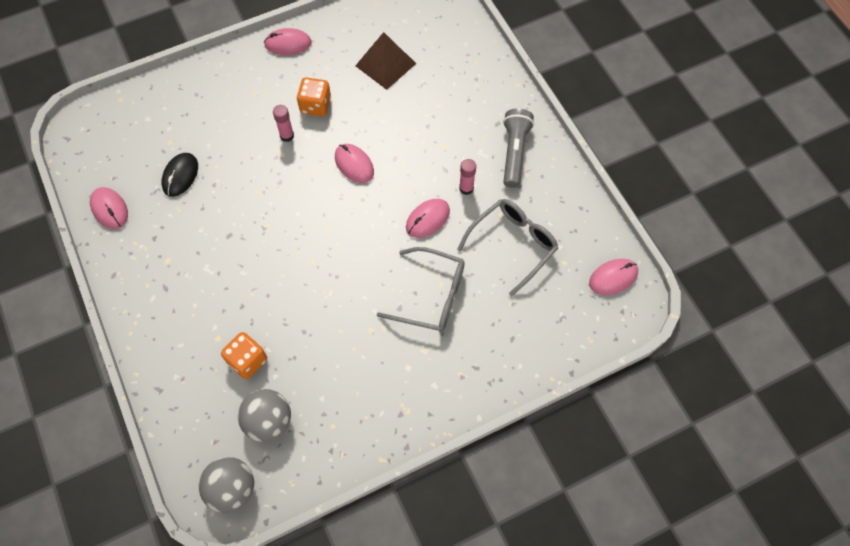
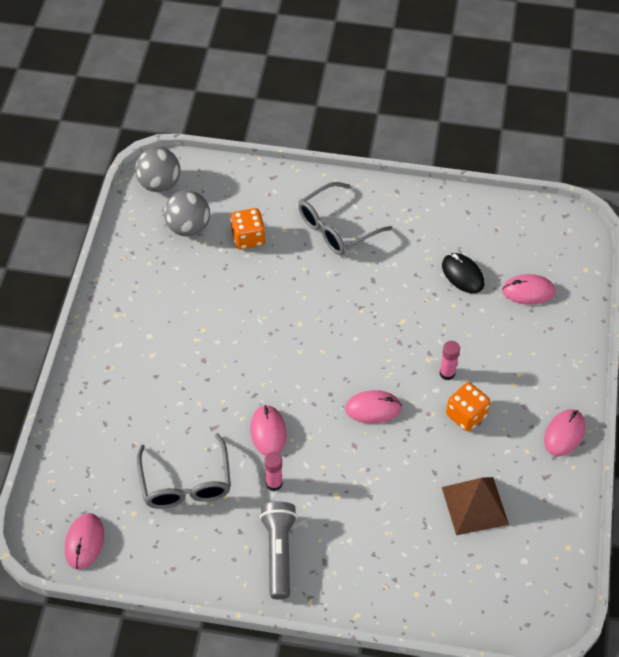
camera: 125 degrees right, 10 degrees down
(109, 209) = (464, 214): pink mouse -> pink mouse (528, 291)
(431, 296) = (194, 389): grey glasses -> grey glasses (336, 227)
(514, 152) = (279, 553): grey flashlight -> grey flashlight turned 135 degrees counterclockwise

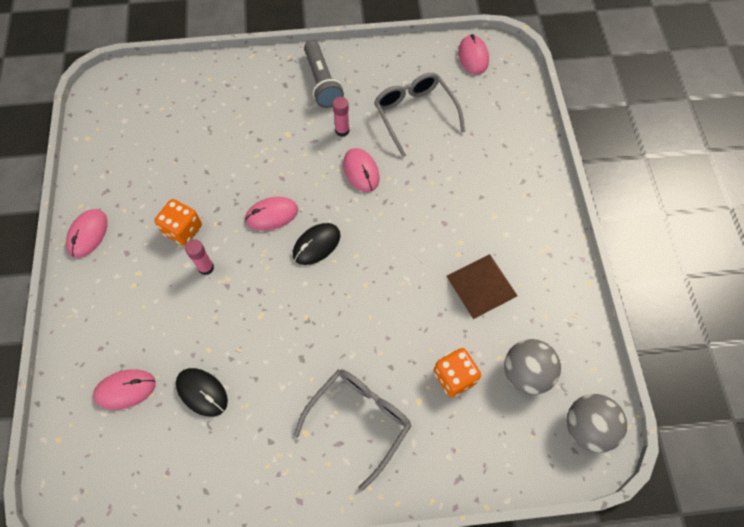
camera: 165 degrees right, 10 degrees up
(335, 369) = (316, 245): none -> black mouse
(475, 505) = (168, 152): brown pyramid -> brown pyramid (481, 286)

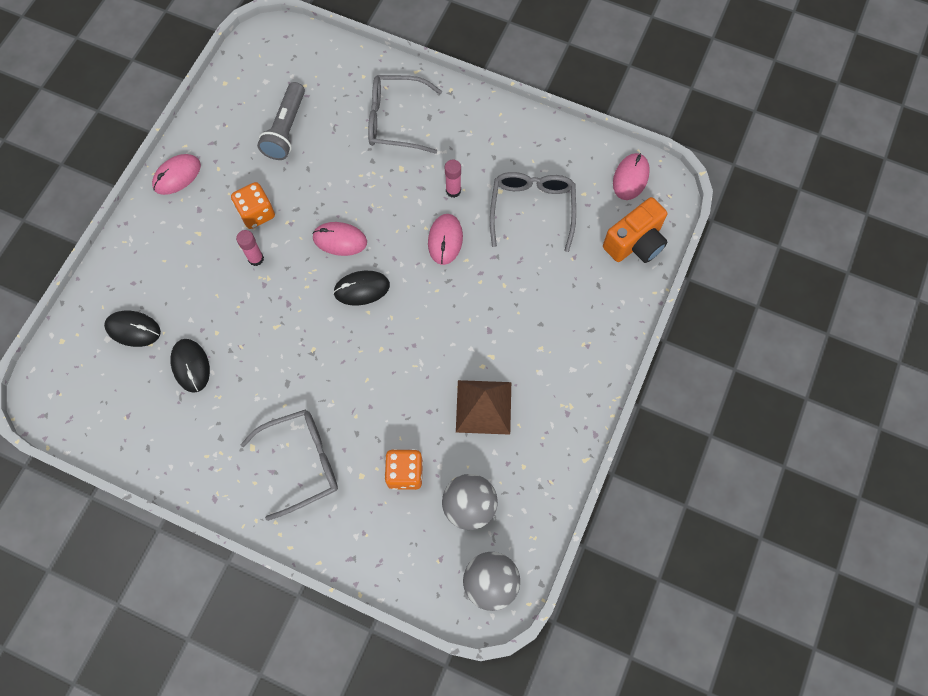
camera: 30 degrees right, 5 degrees up
(125, 389) = (133, 329): pink mouse -> black mouse
(259, 100) = (396, 120): none -> grey glasses
(322, 82) = (465, 132): grey flashlight -> grey flashlight (286, 129)
(509, 101) = (635, 243): none -> orange camera

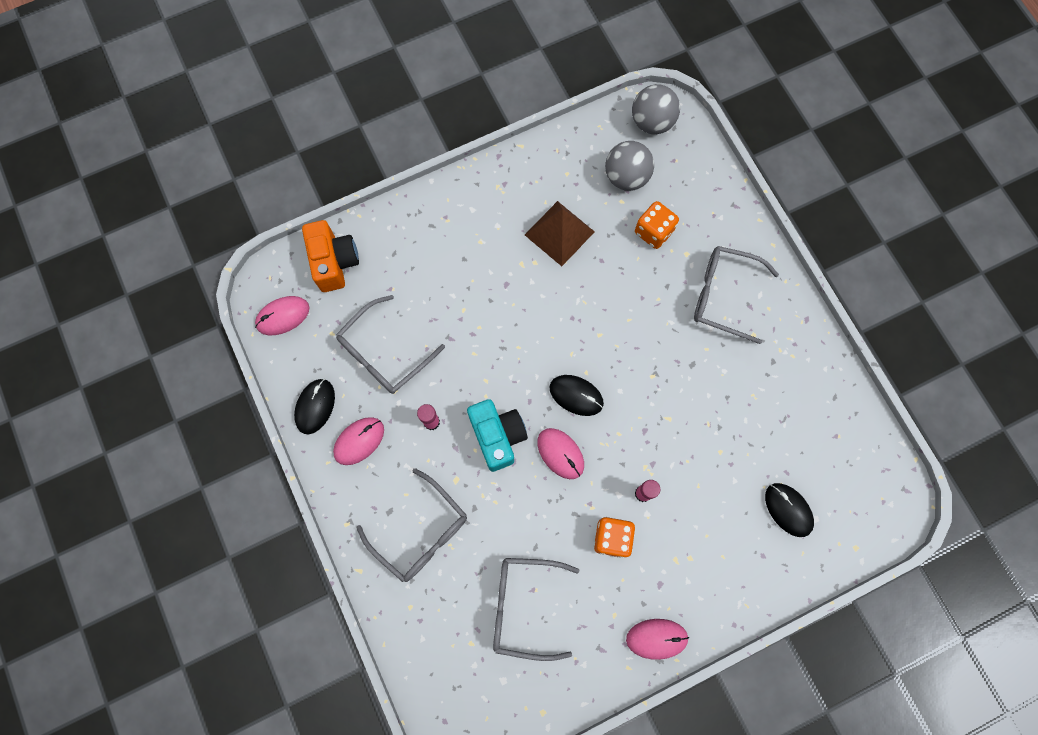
camera: 140 degrees left, 5 degrees up
(191, 366) = (759, 438): black mouse -> black mouse (315, 406)
(286, 129) = (524, 606): grey flashlight -> grey glasses
(396, 217) = (497, 436): none -> turquoise camera
(445, 240) = (476, 383): pink mouse -> pink mouse (359, 441)
(635, 243) = (334, 262): orange camera -> orange camera turned 75 degrees clockwise

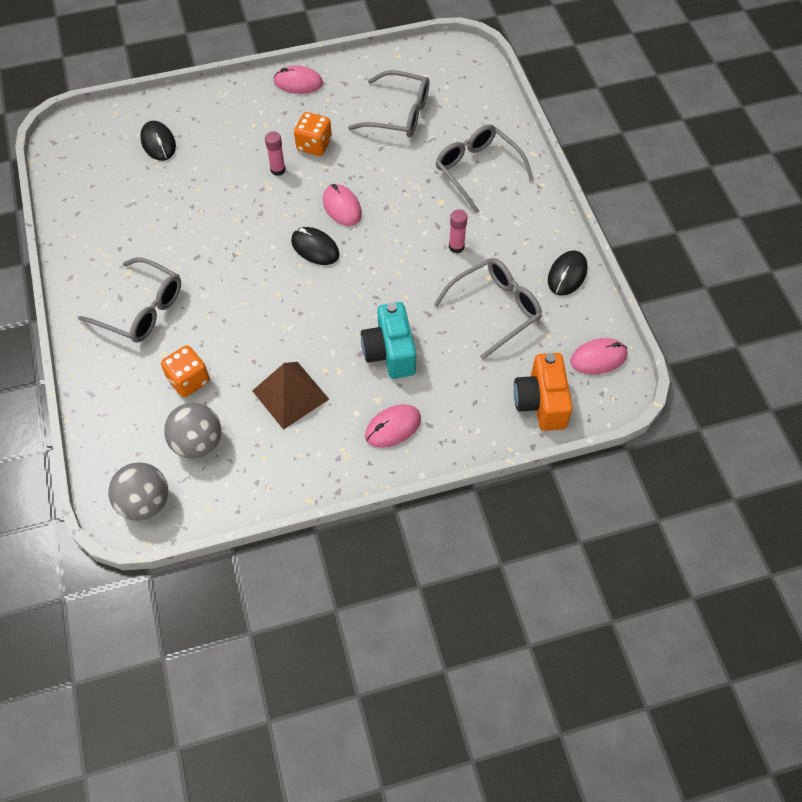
camera: 170 degrees left, 15 degrees down
(359, 441) = (526, 242): pink mouse -> pink mouse (393, 427)
(497, 436) = (396, 227): turquoise camera -> turquoise camera (390, 352)

